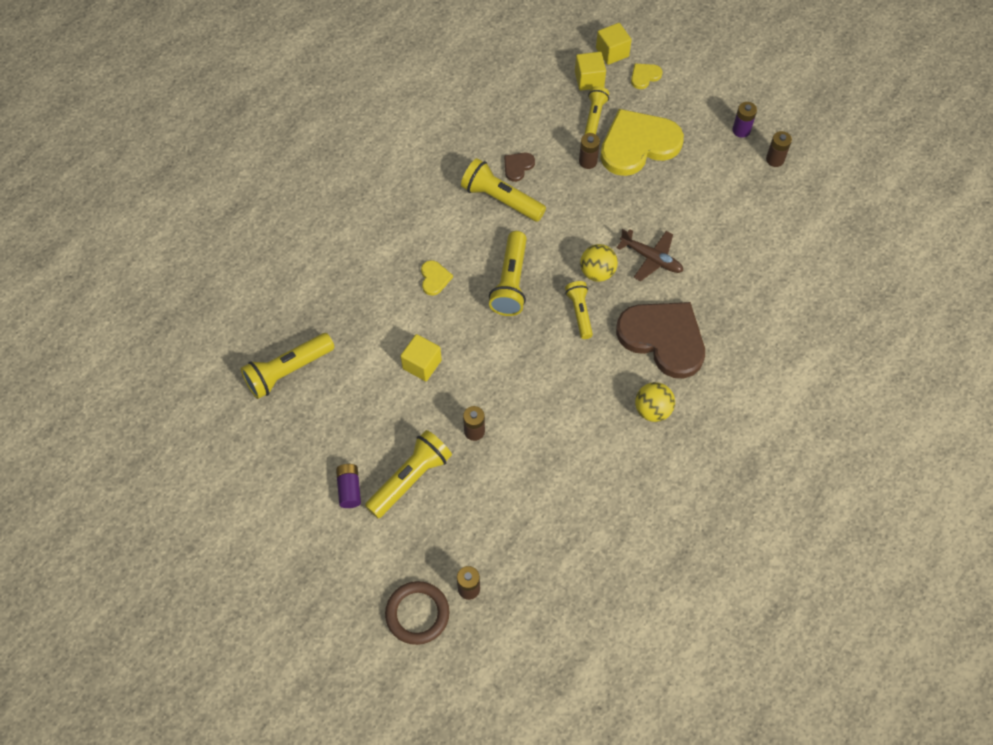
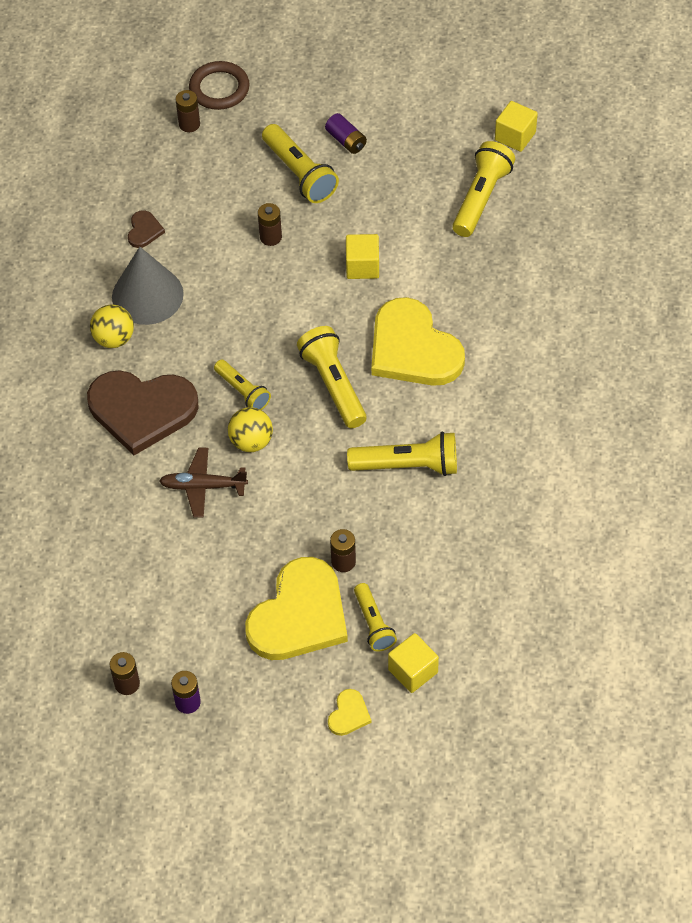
camera: 150 degrees right, 5 degrees down
(410, 479) = (299, 173): yellow flashlight -> yellow flashlight turned 45 degrees counterclockwise
(434, 278) = (413, 348): yellow heart -> yellow heart, size x2.41
(518, 166) = (417, 513): brown heart -> brown heart (144, 230)
(604, 434) = (147, 295): none -> grey cone
(612, 52) = (410, 727): yellow cube -> yellow cube (515, 136)

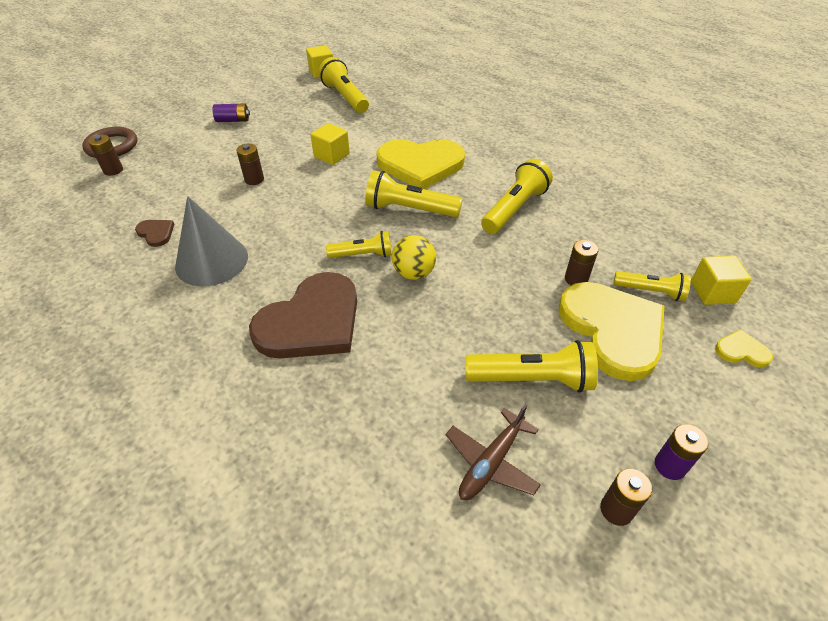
camera: 55 degrees left, 10 degrees down
(114, 338) = (222, 301): yellow ball -> none
(202, 486) = (428, 323): brown plane -> brown plane (491, 462)
(299, 173) = (226, 146): yellow flashlight -> yellow flashlight (531, 379)
(349, 714) = (741, 351): yellow heart -> yellow heart turned 45 degrees counterclockwise

